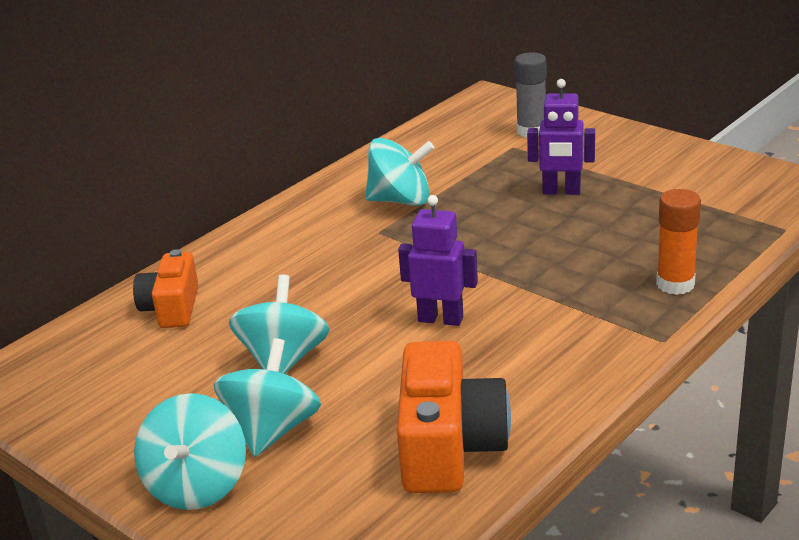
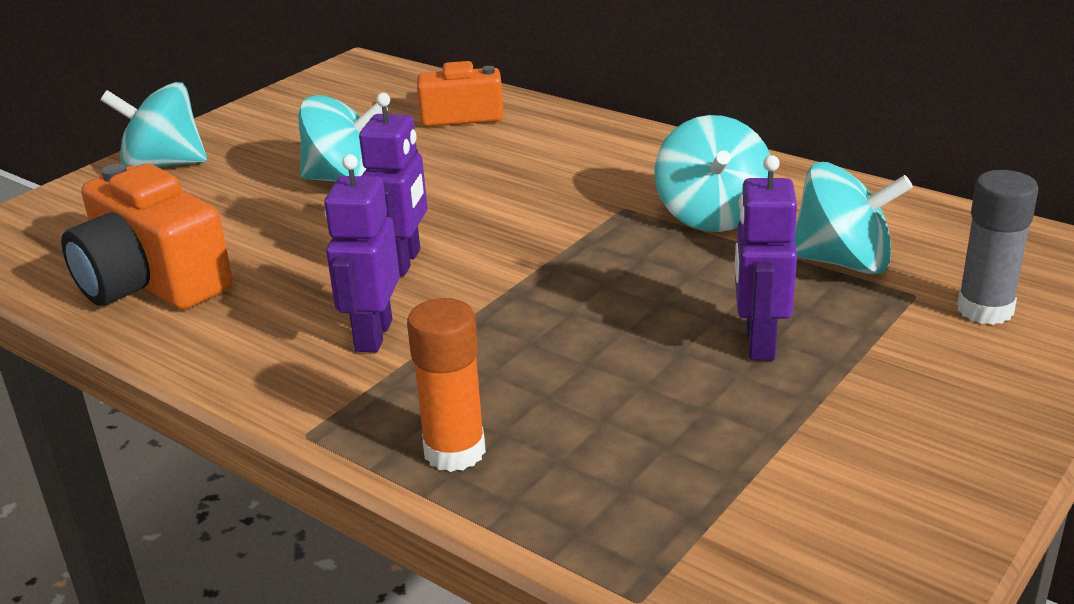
camera: 85 degrees right, 0 degrees up
(272, 430) = (228, 188): turquoise spinning top -> turquoise spinning top (843, 262)
(449, 446) = (152, 282): orange camera -> orange camera turned 45 degrees clockwise
(544, 324) = (373, 335): none -> purple robot

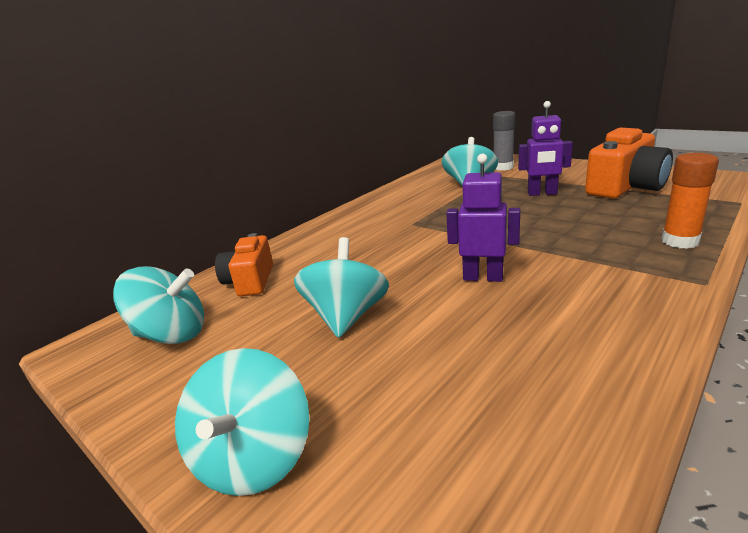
camera: 85 degrees left, 5 degrees down
(152, 282) = (541, 399): orange camera -> orange camera (625, 187)
(373, 335) = (581, 276): purple robot -> none
(712, 215) = (424, 206): turquoise spinning top -> turquoise spinning top (172, 334)

